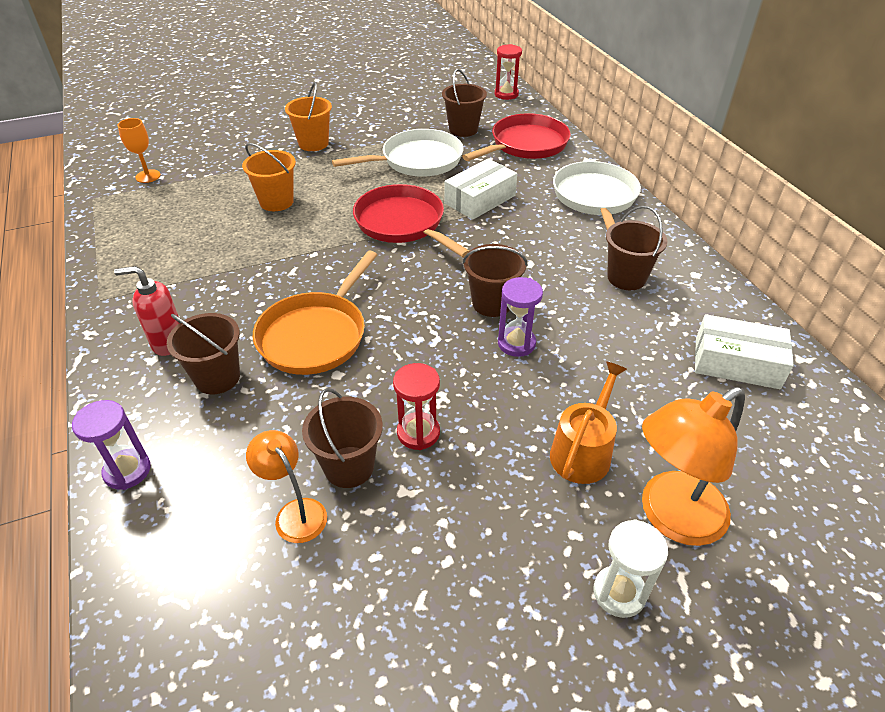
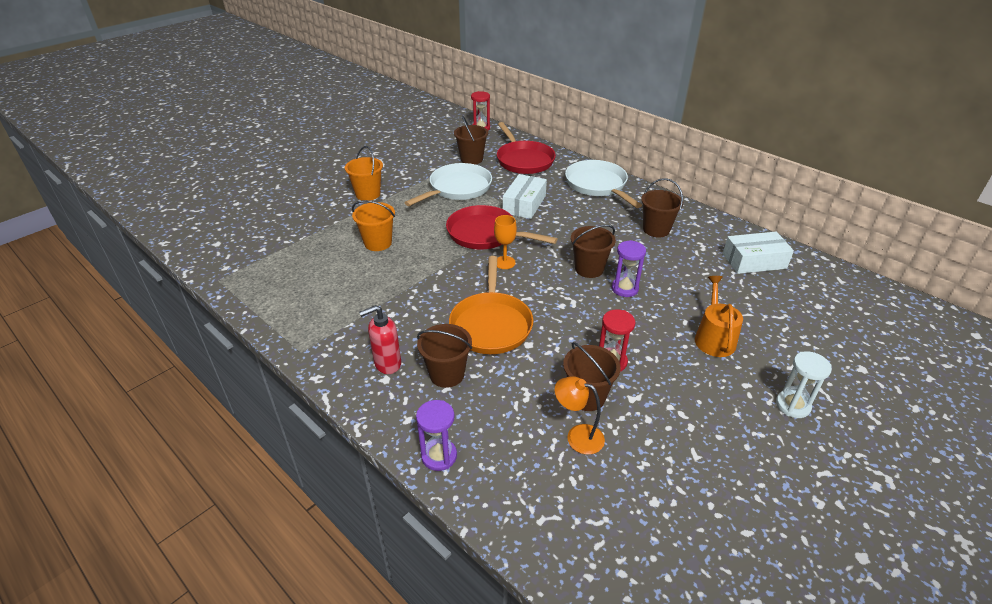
camera: 25 degrees left, 5 degrees down
(148, 176) = (251, 251): orange goblet -> orange goblet (504, 262)
(526, 145) = (523, 160): red pan -> red pan turned 135 degrees clockwise
(670, 517) = (786, 356): orange lamp -> none

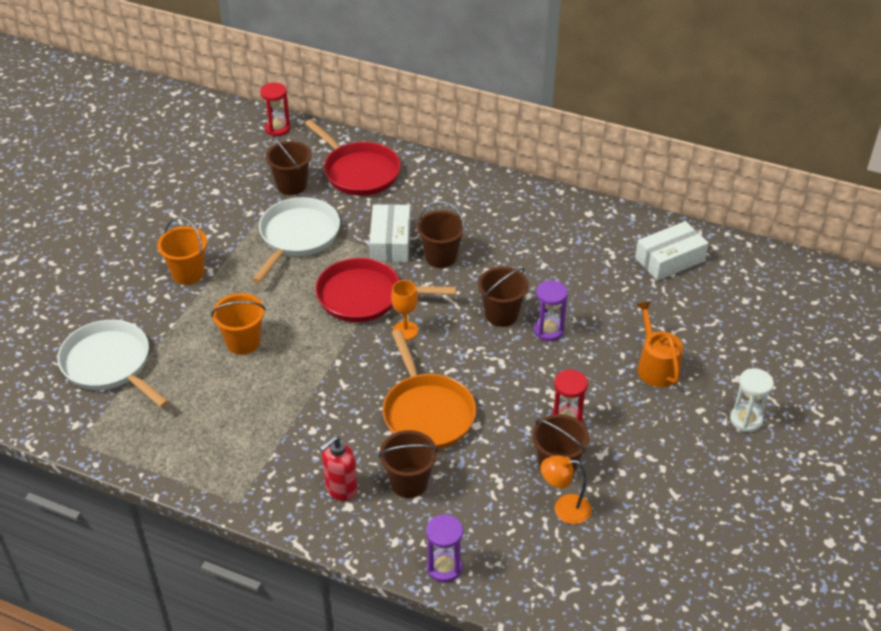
camera: 20 degrees left, 5 degrees up
(598, 185) = (465, 191): white pan -> white pan (110, 364)
(656, 230) = (555, 242): brown bucket -> brown bucket (441, 257)

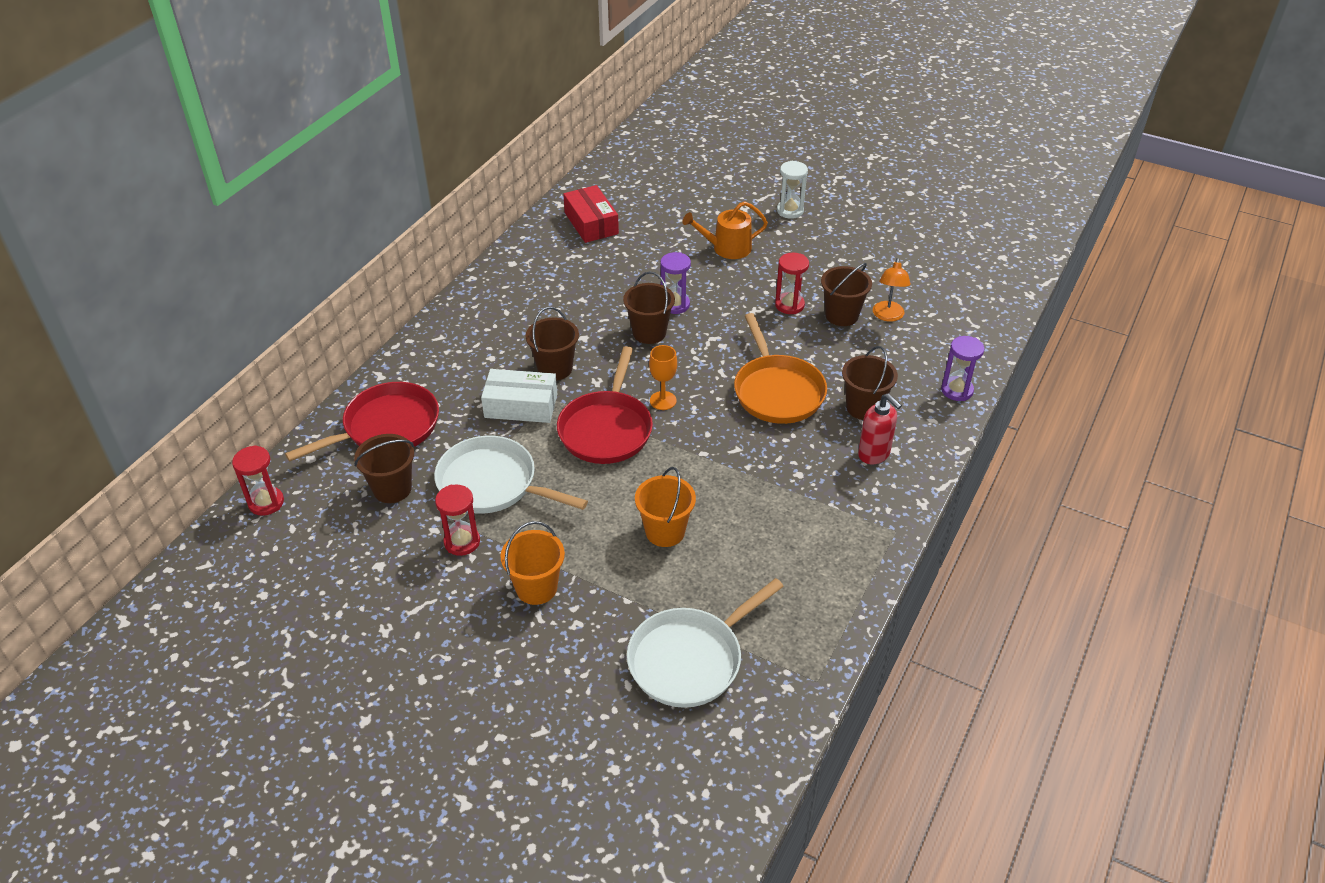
camera: 85 degrees left, 0 degrees up
(236, 228) = (462, 542): none -> red hourglass
(427, 413) = (777, 391): orange pan -> orange pan turned 90 degrees clockwise
(670, 259) = (591, 223): white box -> red box

